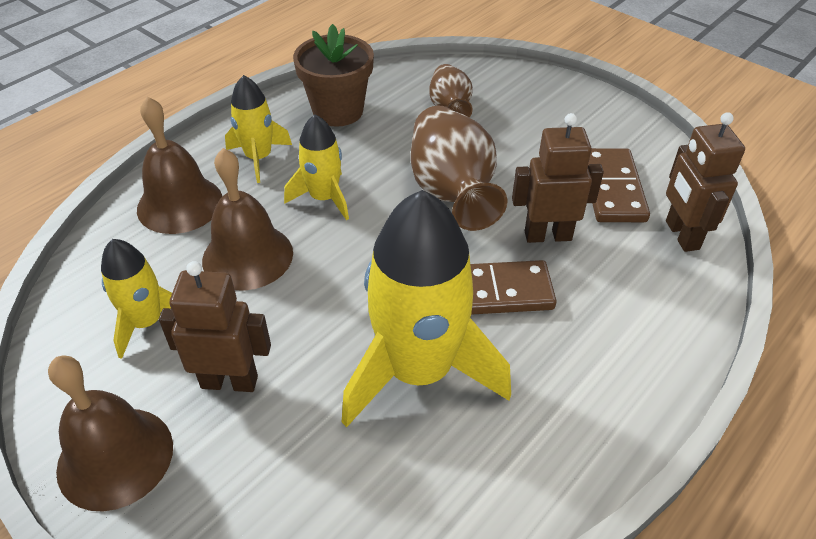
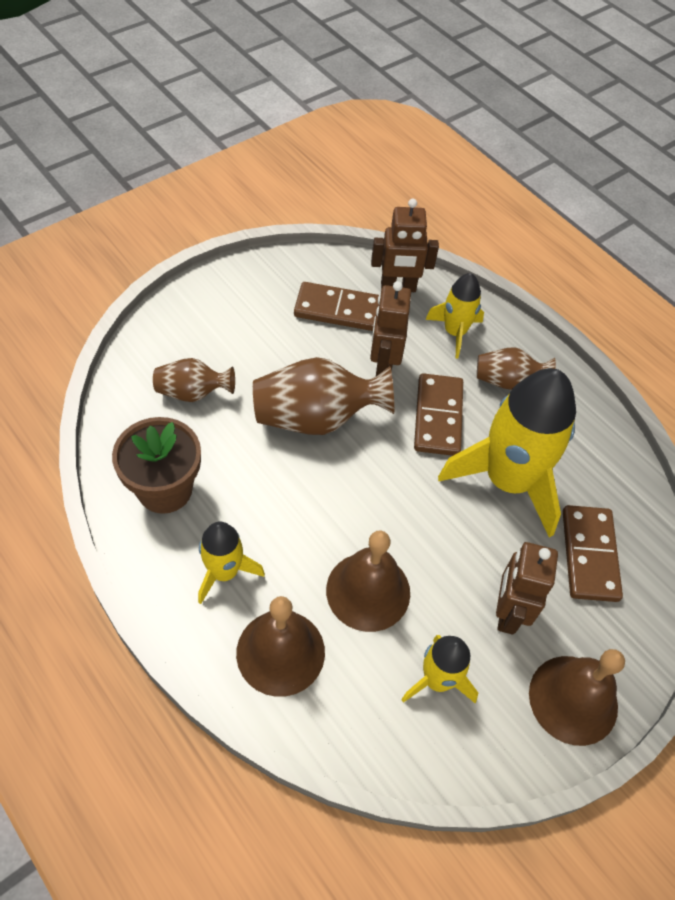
camera: 85 degrees left, 10 degrees up
(322, 473) = (589, 555): none -> brown domino
(323, 198) = (301, 519): yellow rocket -> yellow rocket (454, 332)
(584, 360) = (507, 381): none -> brown vase

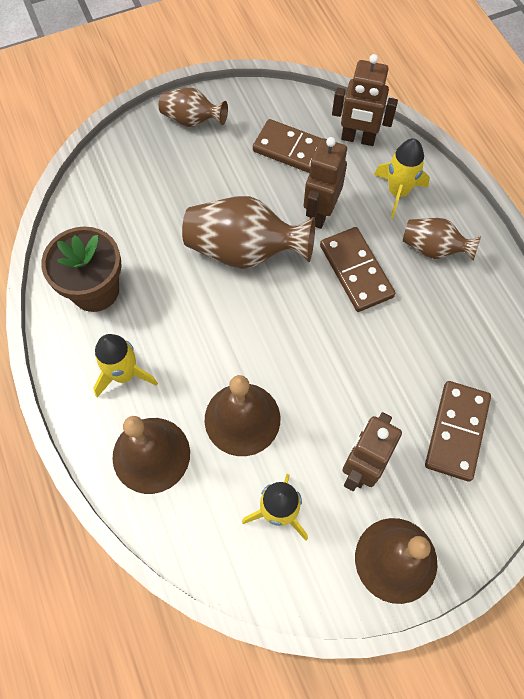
camera: 20 degrees right, 10 degrees up
(193, 392) = (143, 207): brown vase -> brown vase (192, 120)
(438, 417) = (356, 271): brown domino -> brown domino turned 45 degrees counterclockwise
(507, 480) = (402, 344): yellow rocket -> none

